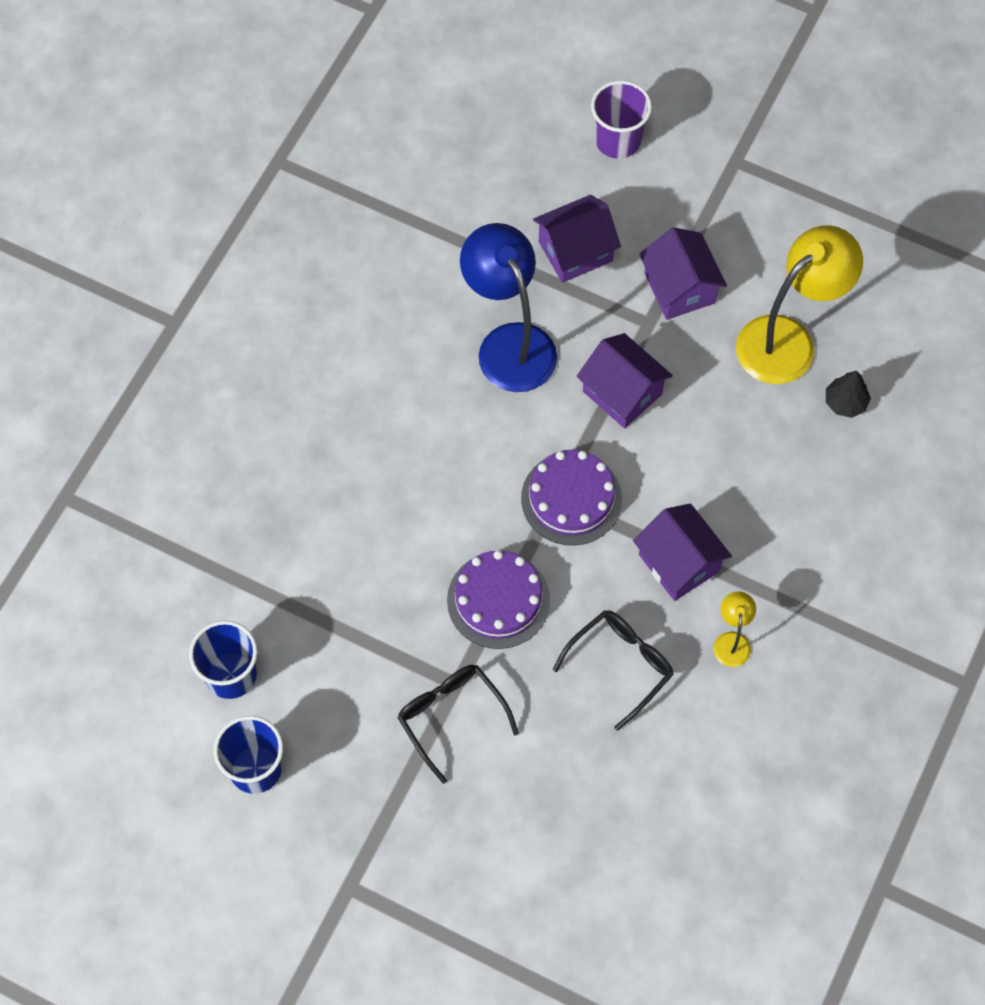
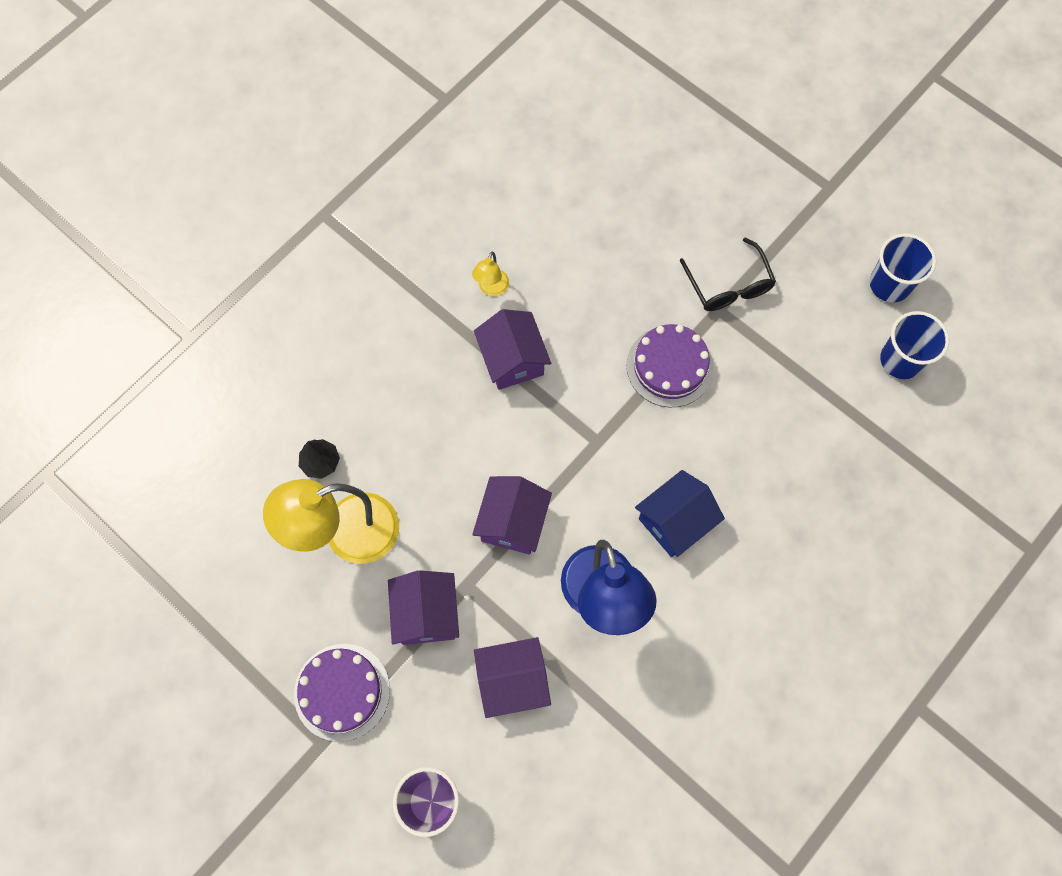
camera: 165 degrees left, 5 degrees up
(452, 434) = (675, 521): none -> blue house
(571, 498) = (586, 436): purple cake -> purple cake (342, 692)
(621, 665) = (584, 292): black glasses -> none
(622, 393) = (512, 522): purple house -> purple house turned 45 degrees clockwise

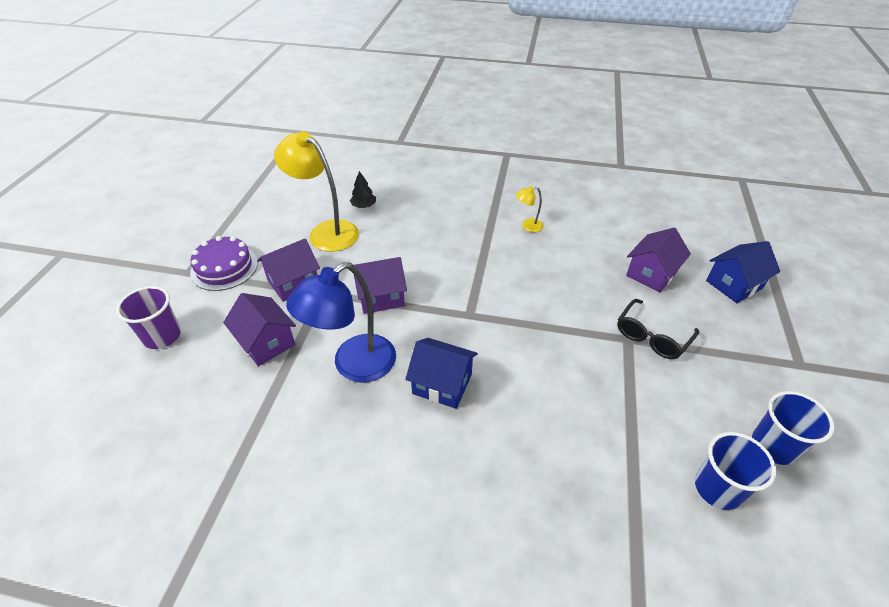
camera: 60 degrees right, 25 degrees down
(512, 360) = (490, 253): purple house -> purple house (651, 274)
(669, 366) = (558, 329): purple cake -> none
(710, 153) = (734, 284): none -> blue house

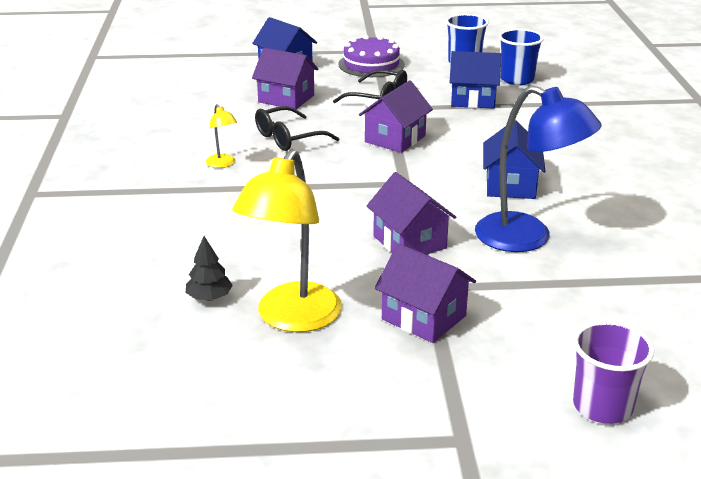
camera: 105 degrees left, 15 degrees down
(224, 267) = (429, 400): purple cake -> purple cake (371, 64)
(266, 342) = (542, 308): purple house -> purple house (395, 139)
(566, 263) = (288, 138): none -> black glasses
(649, 417) = (473, 99): none -> blue house

